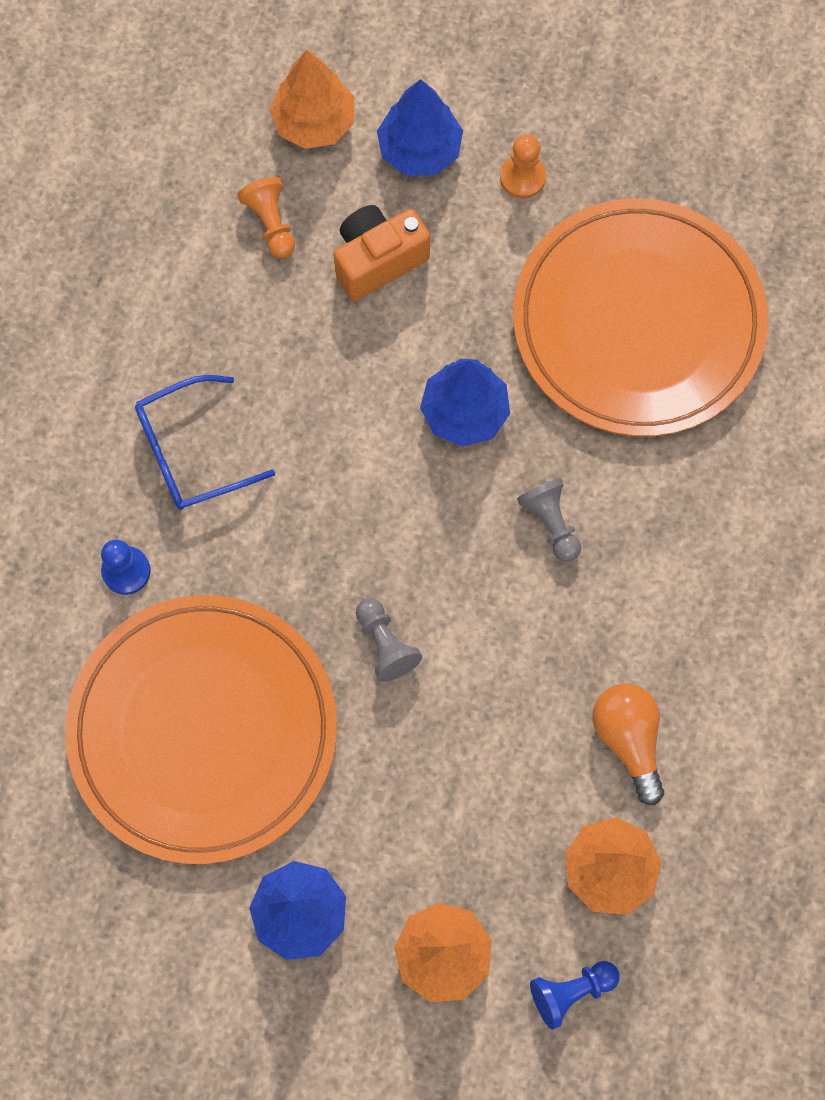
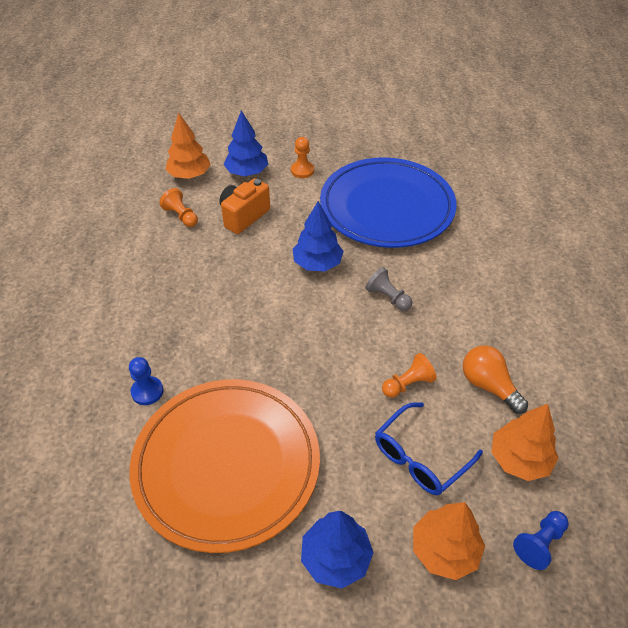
camera: 20 degrees left, 25 degrees down
(191, 452) = (169, 322): blue glasses -> blue glasses (420, 457)
(385, 644) = (323, 381): grey pawn -> none
(509, 693) = (408, 384): none -> orange pawn
(637, 322) = (387, 207): orange plate -> blue plate

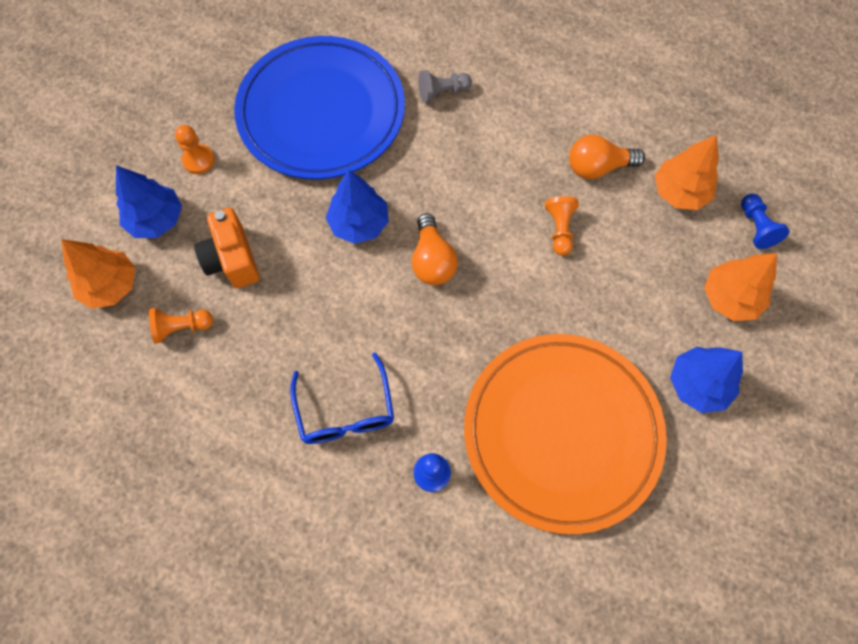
camera: 60 degrees left, 20 degrees up
(319, 316) = (432, 260): none -> orange light bulb
(388, 297) = (448, 185): grey pawn -> grey pawn (442, 92)
(420, 457) = (639, 265): blue glasses -> blue glasses (345, 411)

